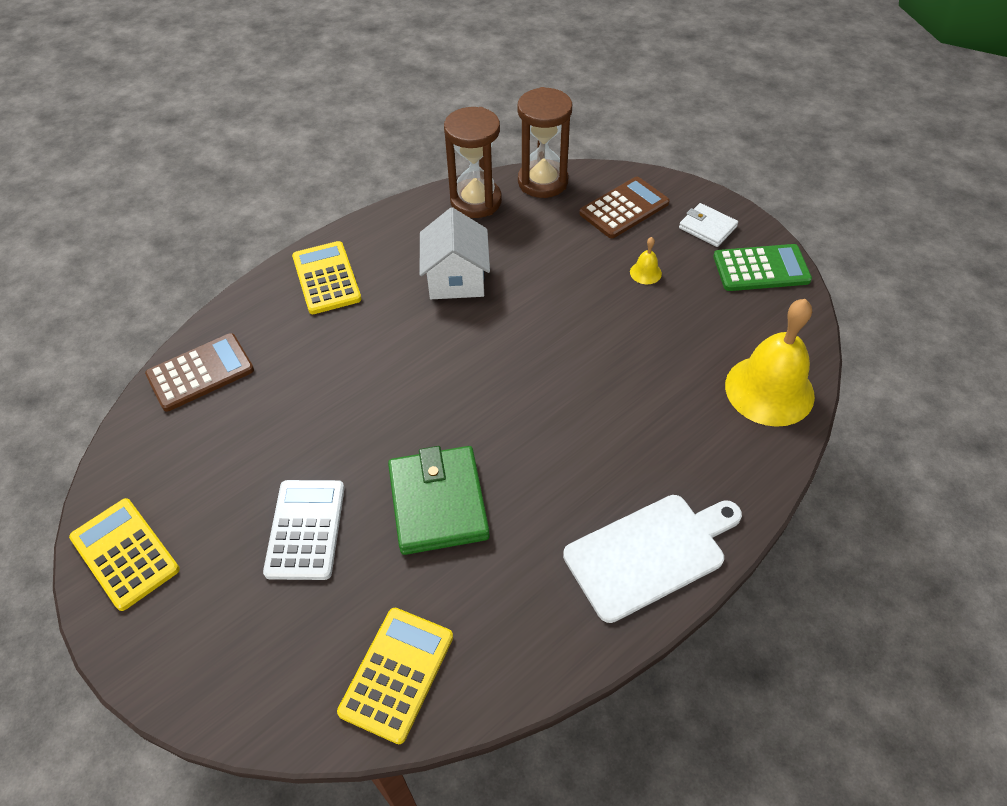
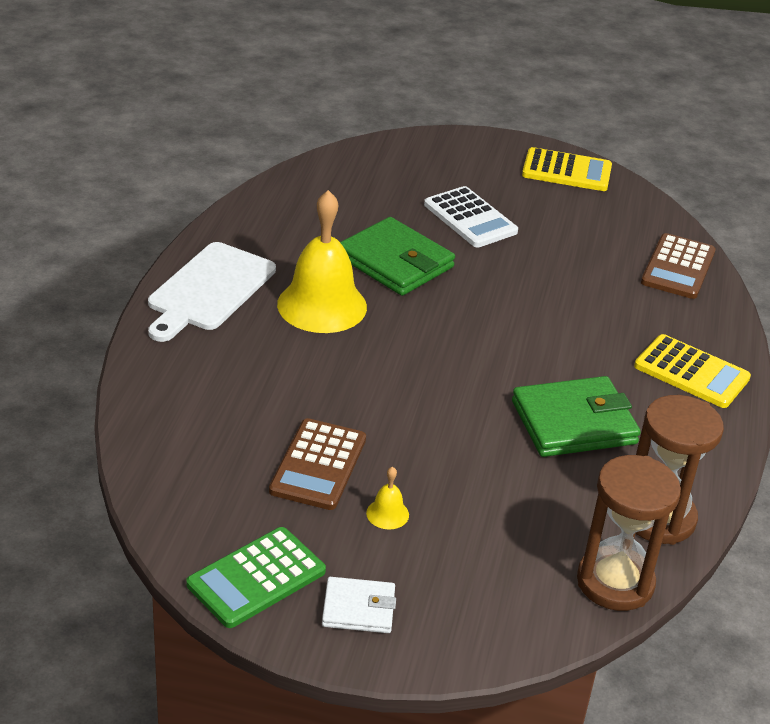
camera: 140 degrees right, 15 degrees down
(397, 674) = (330, 183): yellow calculator -> none
(456, 279) = (574, 422): white house -> green wallet
(624, 208) = (482, 589): brown calculator -> brown calculator (318, 465)
(769, 390) = (174, 443): yellow bell -> yellow bell (322, 305)

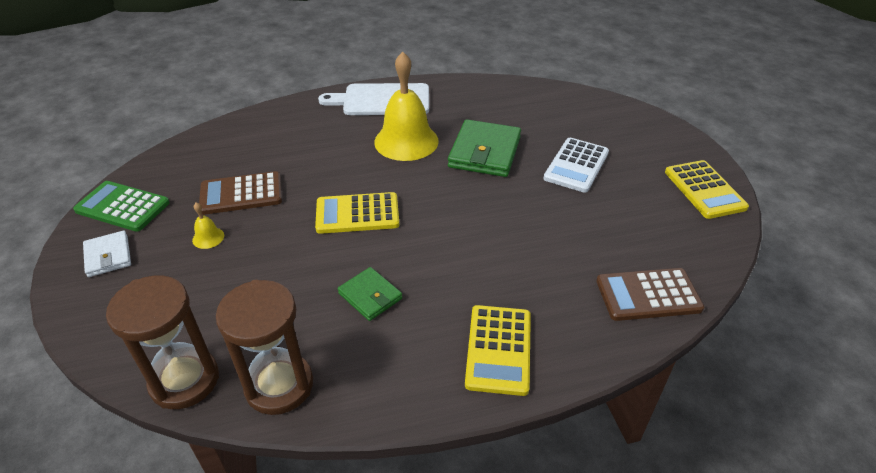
camera: 65 degrees right, 5 degrees up
(433, 387) = (357, 214): none -> yellow calculator
(574, 422) = (370, 296): green wallet -> green wallet, size x0.56

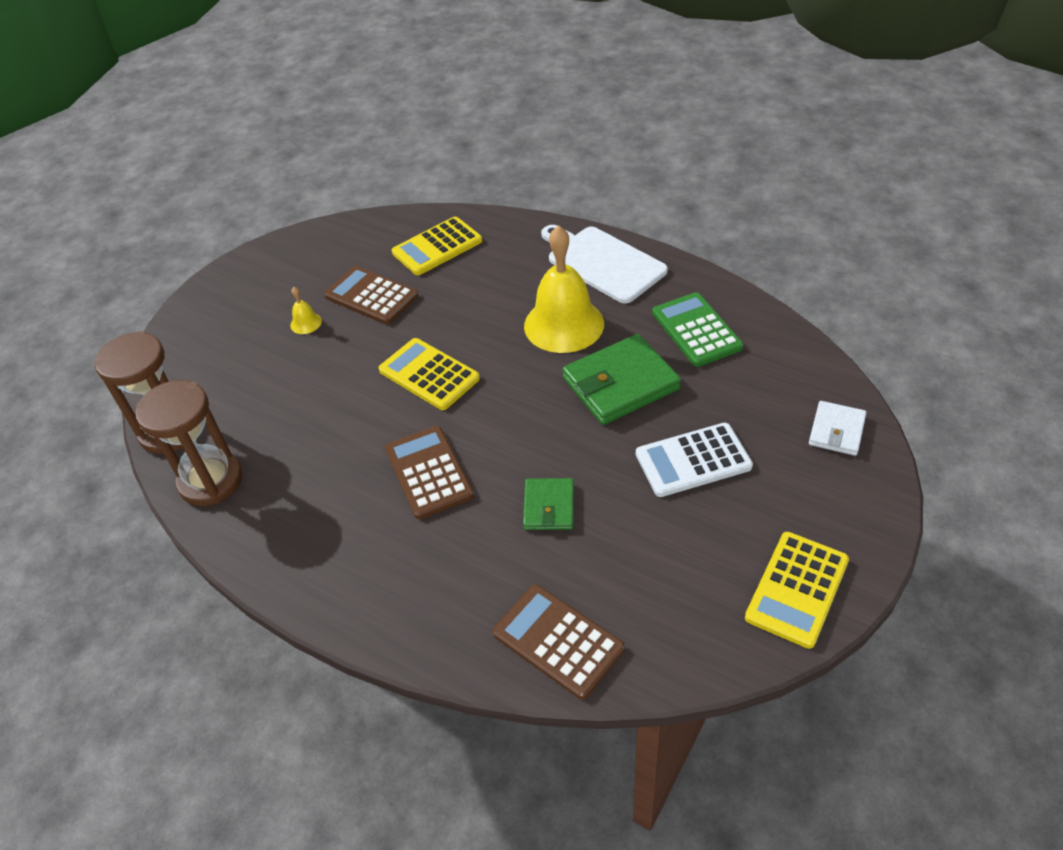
camera: 50 degrees right, 5 degrees up
(108, 256) = (234, 296): white wallet -> white wallet (836, 431)
(122, 207) = (286, 256): green calculator -> green calculator (696, 330)
(370, 296) = (345, 457): green wallet -> green wallet (548, 507)
(442, 265) = (429, 472): none -> brown calculator
(498, 349) = (372, 578): yellow calculator -> yellow calculator (437, 247)

